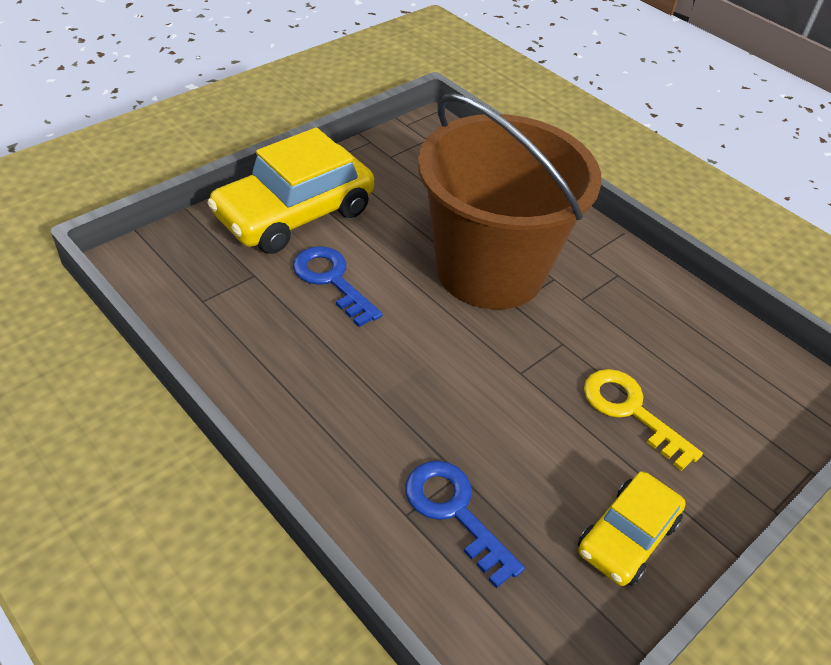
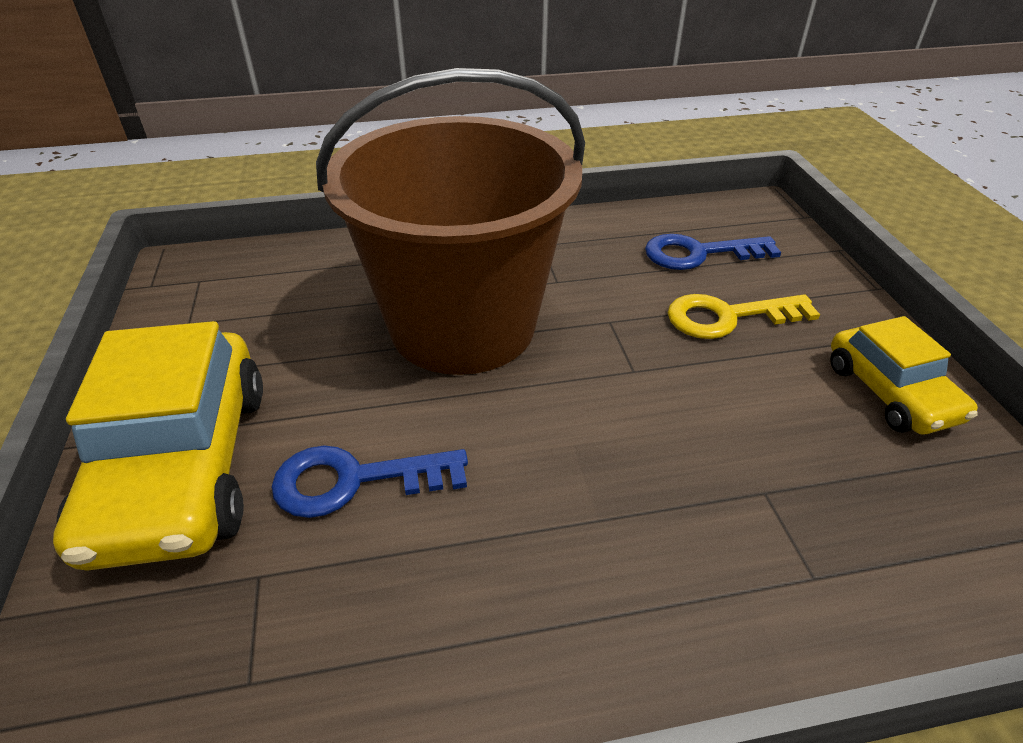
camera: 55 degrees left, 5 degrees down
(455, 512) = (824, 523): blue key -> blue key (699, 253)

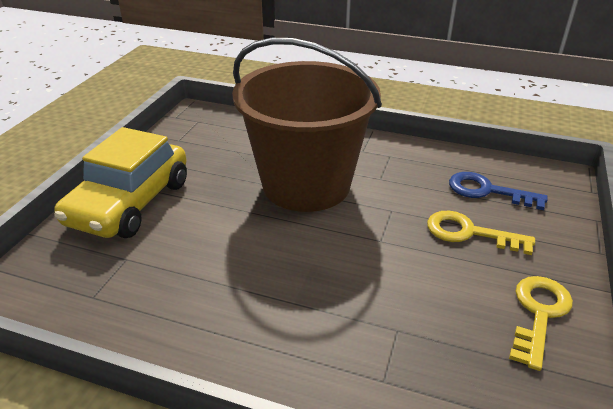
camera: 30 degrees right, 5 degrees down
(355, 480) = (195, 237): blue key -> none
(890, 392) = (538, 314): yellow car -> yellow key

